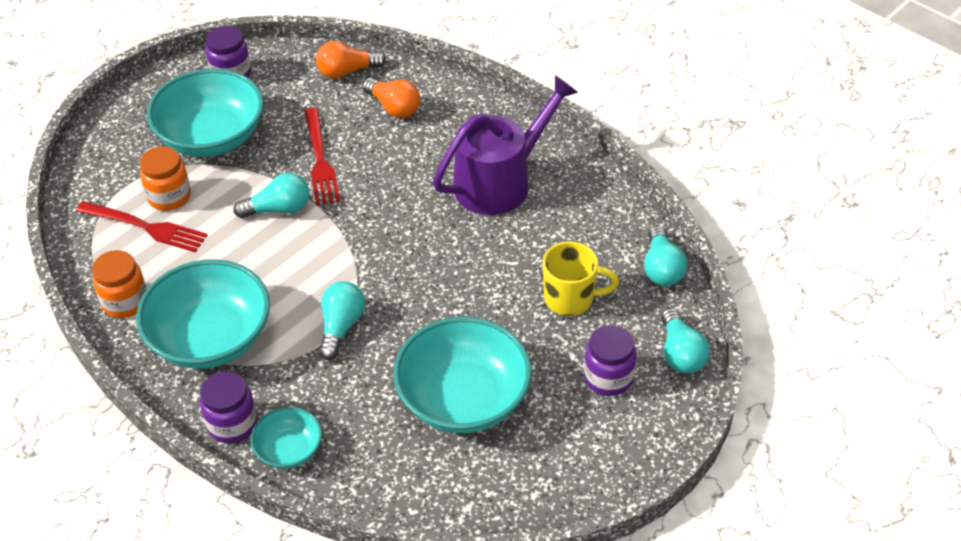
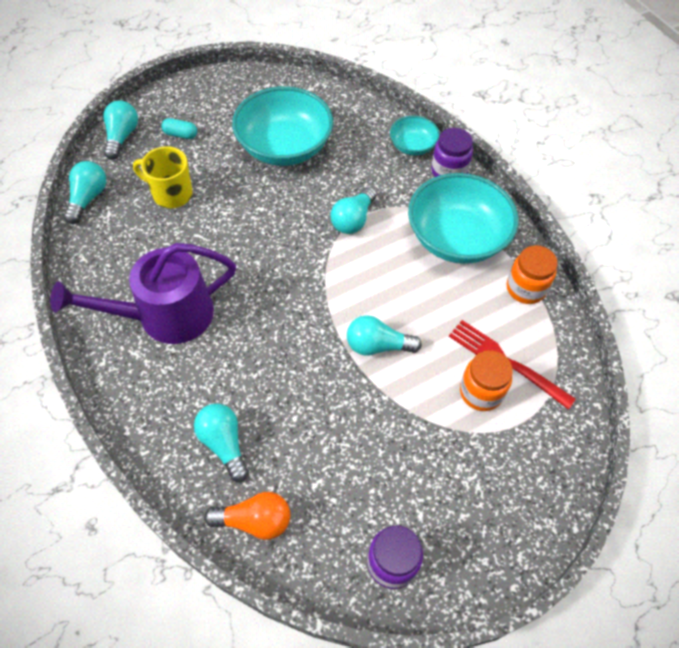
camera: 165 degrees left, 10 degrees up
(211, 137) = (429, 462): turquoise bowl -> none
(320, 161) = (323, 393): red fork -> none
(394, 107) = (224, 444): orange light bulb -> turquoise light bulb
(608, 378) = (180, 134): purple jar -> turquoise capsule

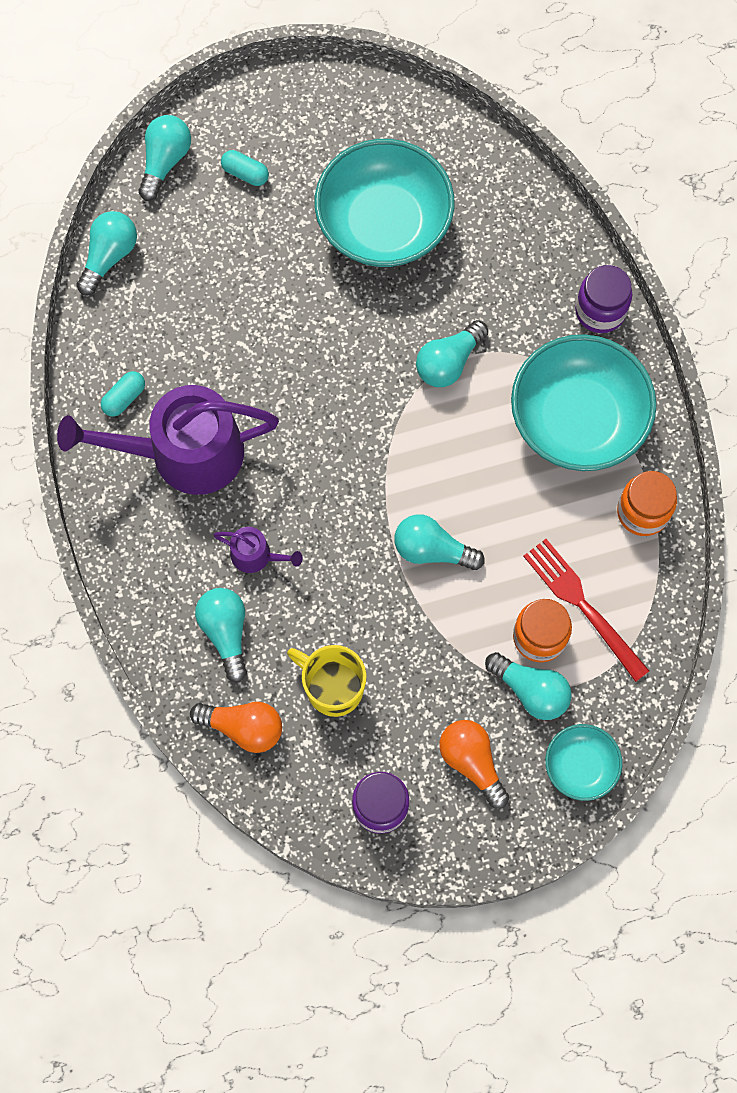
camera: 15 degrees right, 15 degrees up
(112, 286) = (124, 398): none -> turquoise capsule
(171, 194) = (218, 272): yellow mug -> yellow mug (333, 687)
(238, 378) = (256, 555): none -> purple watering can
(412, 146) = (562, 258): turquoise bowl -> turquoise bowl (580, 766)
(459, 505) = (472, 762): none -> orange light bulb
(488, 435) = (530, 690): none -> turquoise light bulb

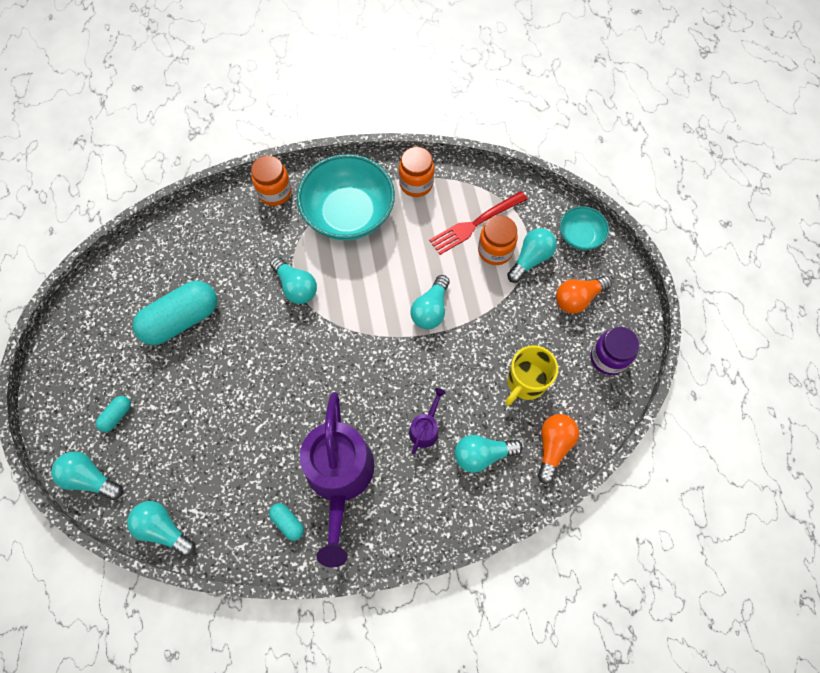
camera: 85 degrees left, 5 degrees down
(384, 223) = (182, 320): turquoise bowl -> turquoise capsule
(600, 311) = (275, 192): purple jar -> orange jar

